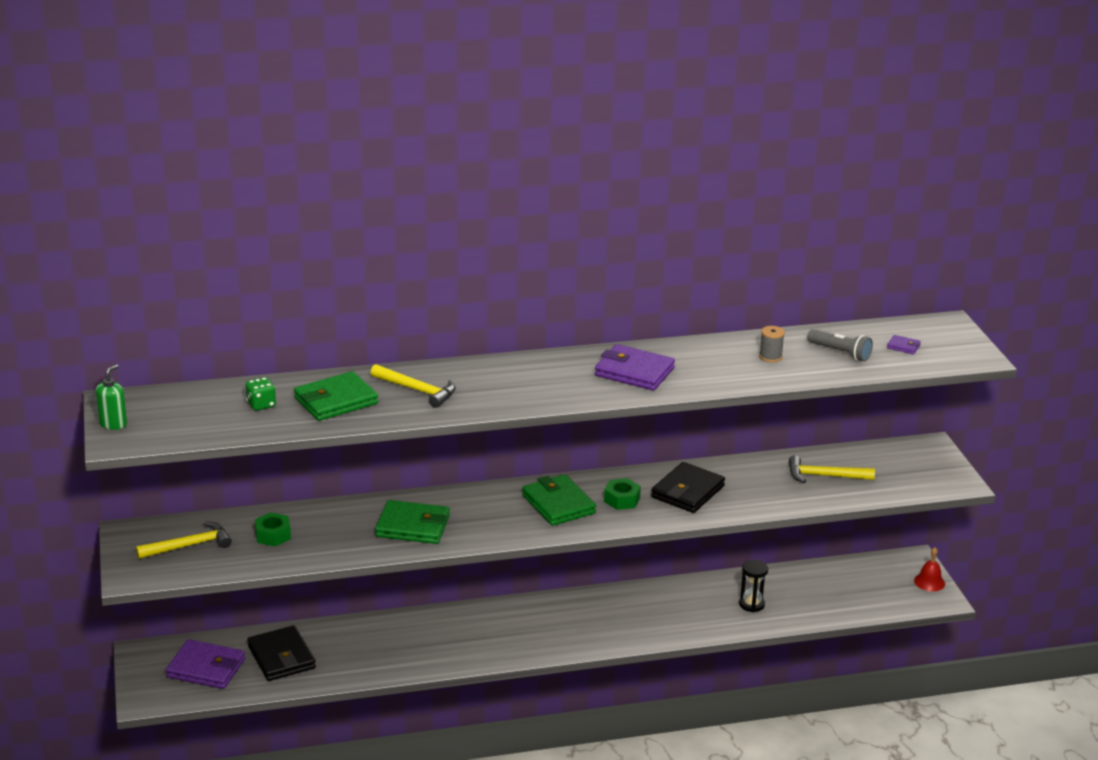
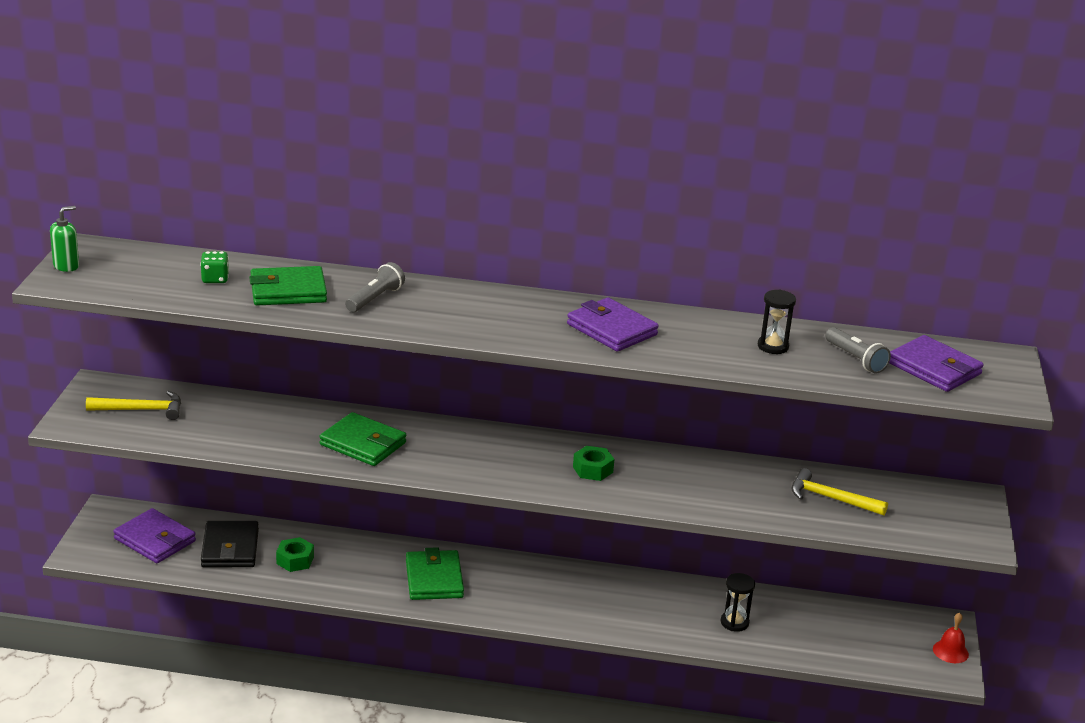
camera: 20 degrees right, 0 degrees up
(273, 535) = (224, 419): green nut -> green nut (295, 560)
(417, 390) = (375, 299): yellow hammer -> grey flashlight
(558, 504) = (524, 458): green wallet -> green wallet (434, 579)
(688, 492) = (668, 478): black wallet -> none
(770, 357) = (773, 346): grey spool -> black hourglass
(903, 346) = (934, 368): purple wallet -> purple wallet, size x2.25

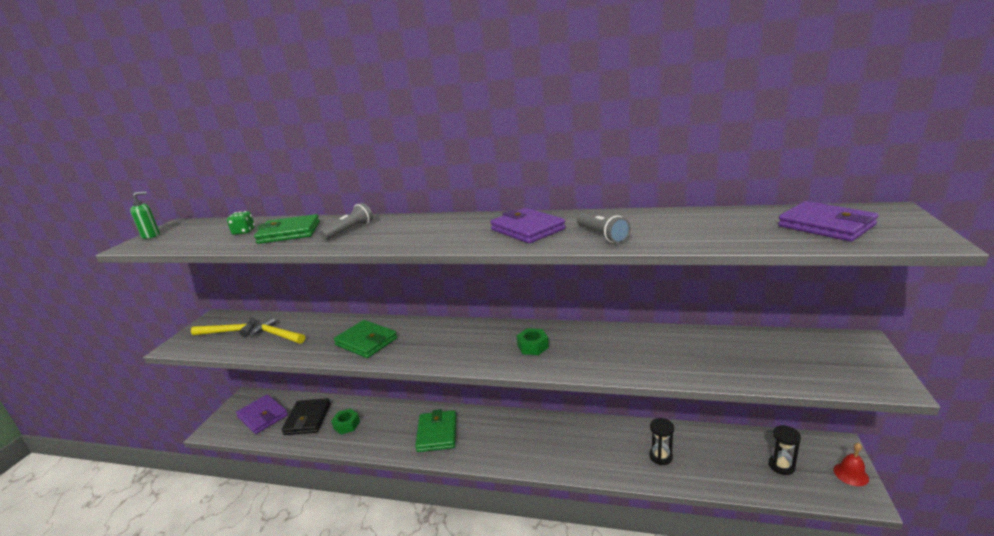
camera: 10 degrees right, 5 degrees down
(773, 346) = (667, 226): black hourglass -> black hourglass (781, 466)
(831, 498) = (732, 354): yellow hammer -> yellow hammer (277, 335)
(855, 359) = (746, 227): grey flashlight -> grey flashlight (602, 235)

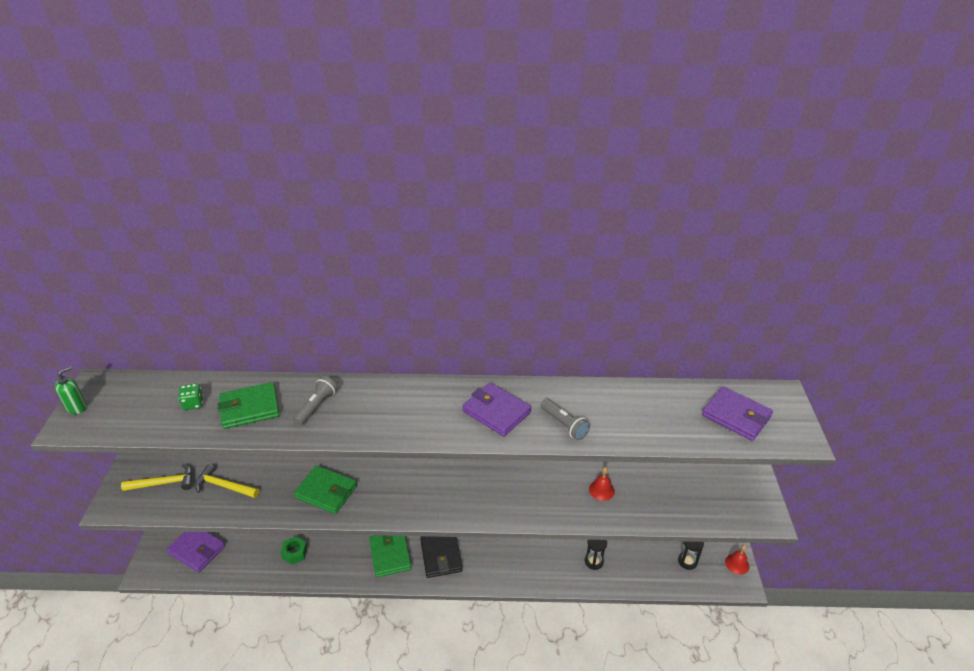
camera: 15 degrees left, 15 degrees up
(308, 419) = (249, 549): black wallet -> black wallet (441, 556)
(533, 346) = (491, 491): green nut -> none
(661, 350) = (601, 490): none -> red bell

